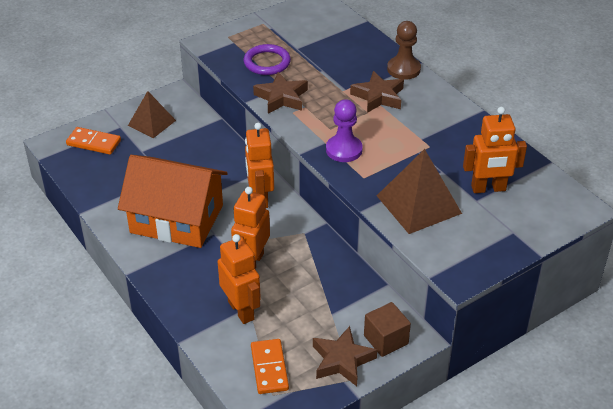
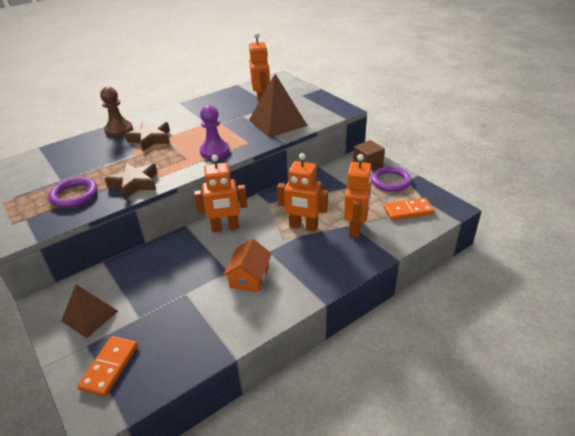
camera: 90 degrees left, 5 degrees down
(177, 219) = (249, 277): orange house -> orange house, size x0.49
(241, 310) = (356, 228): orange robot -> orange robot turned 135 degrees clockwise
(342, 360) = (390, 181): brown star -> purple ring

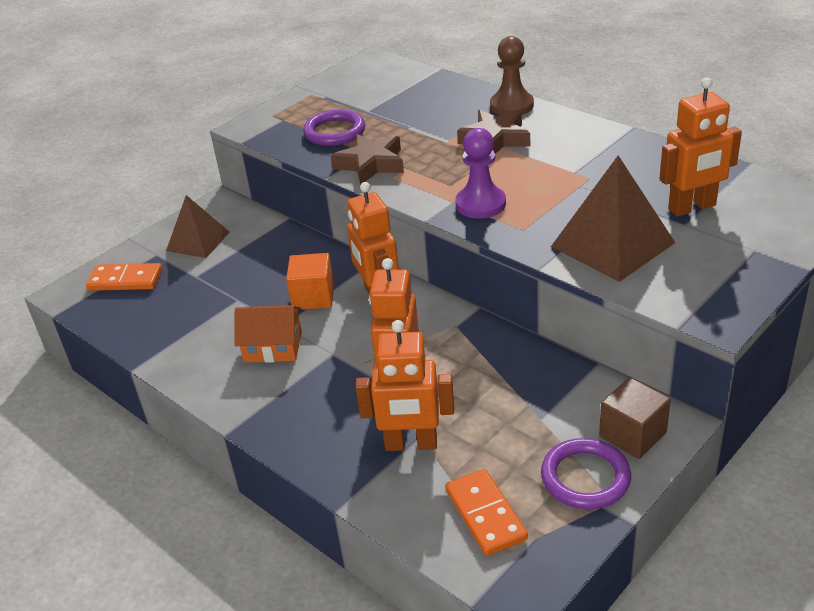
camera: 80 degrees right, 0 degrees up
(207, 255) = (313, 297): none -> orange cube

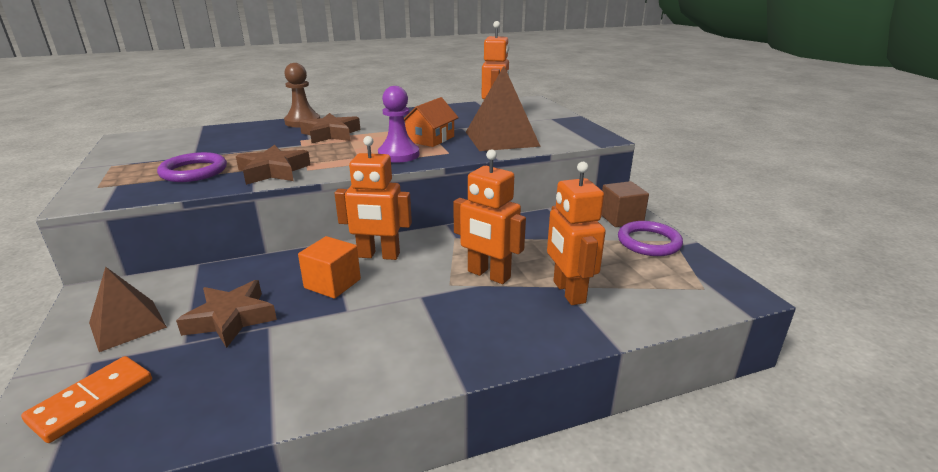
camera: 65 degrees left, 10 degrees down
(233, 278) = (231, 319): none -> brown star
(273, 347) = (371, 324): orange house -> orange house (430, 139)
(411, 444) = (568, 292): orange robot -> orange robot turned 135 degrees clockwise
(485, 514) = (663, 285): orange domino -> none

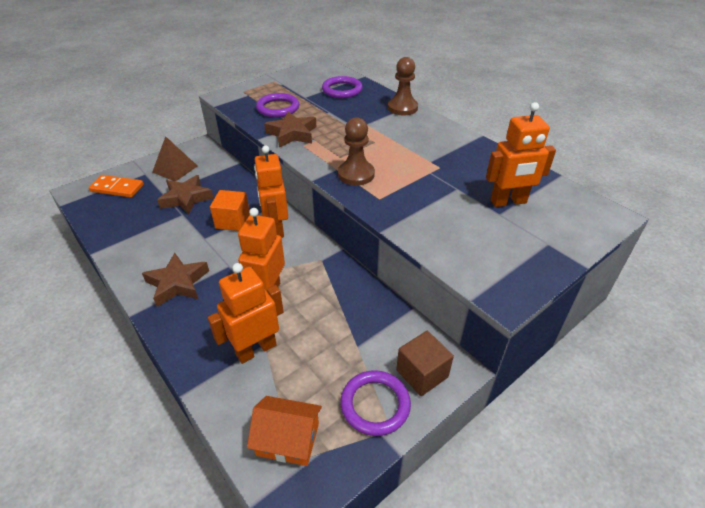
camera: 70 degrees right, 15 degrees up
(215, 137) = (342, 90): none -> purple ring
(331, 134) = (383, 129): brown star -> brown star (177, 283)
(398, 155) = (356, 174): purple pawn -> brown pawn
(430, 139) = (408, 179): orange house -> orange house (288, 439)
(501, 139) = (441, 221): brown pyramid -> none

